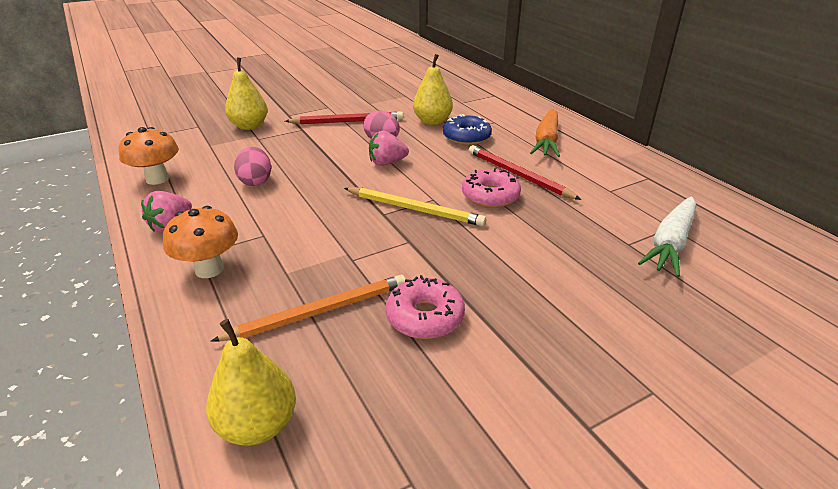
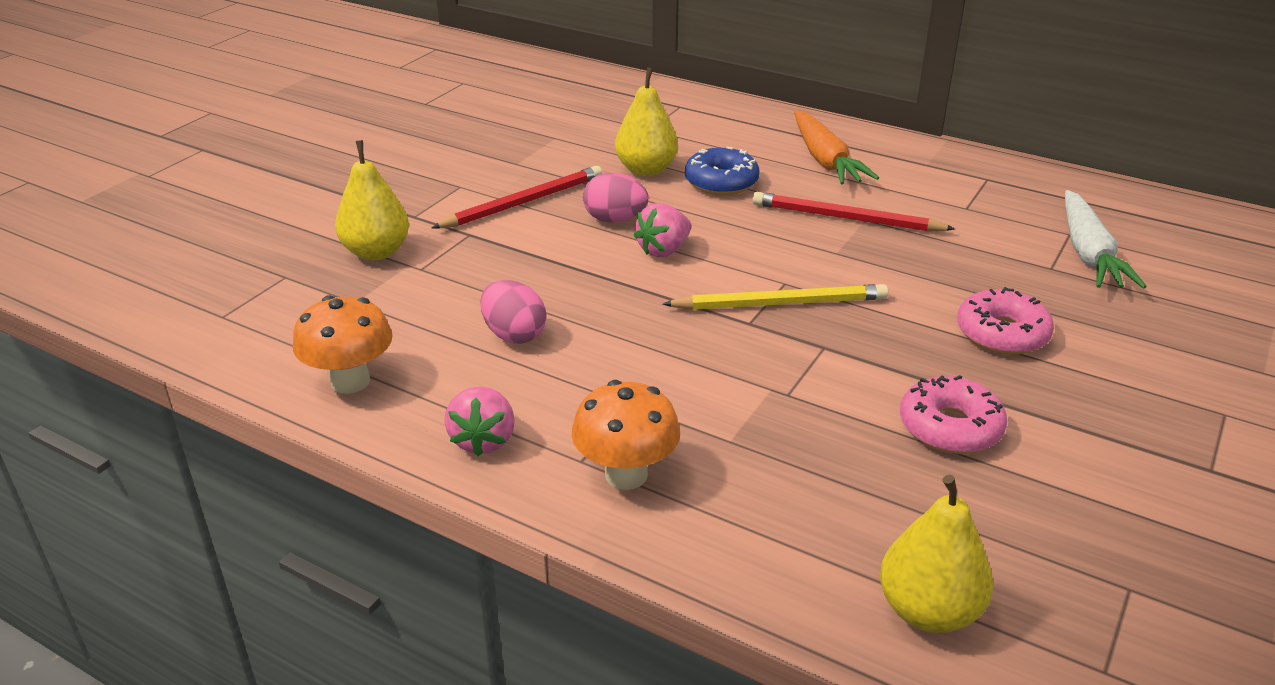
camera: 30 degrees left, 0 degrees up
(319, 311) = (831, 469): orange pencil -> none
(490, 196) = (847, 257): pink donut -> pink donut (1002, 334)

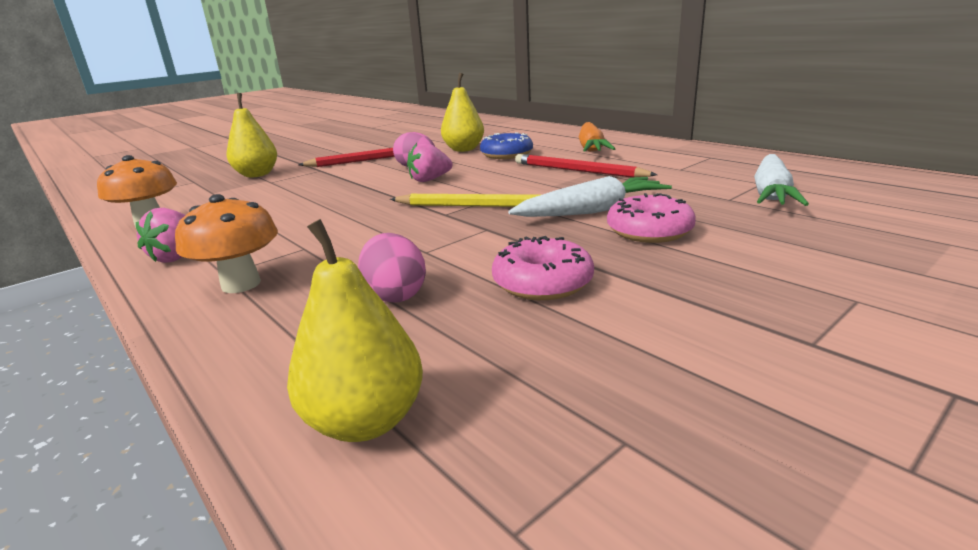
camera: 20 degrees right, 10 degrees down
(514, 335) = (279, 210): pink egg -> pink egg (395, 295)
(920, 303) = (592, 211): none -> white carrot

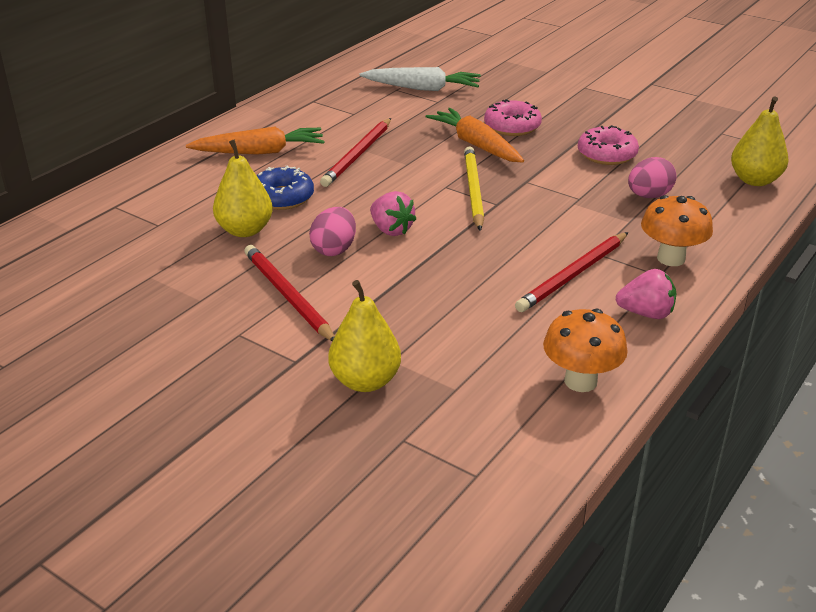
camera: 105 degrees left, 10 degrees up
(281, 234) = (573, 275): none -> red pencil
(592, 211) = (476, 145): white carrot -> orange carrot

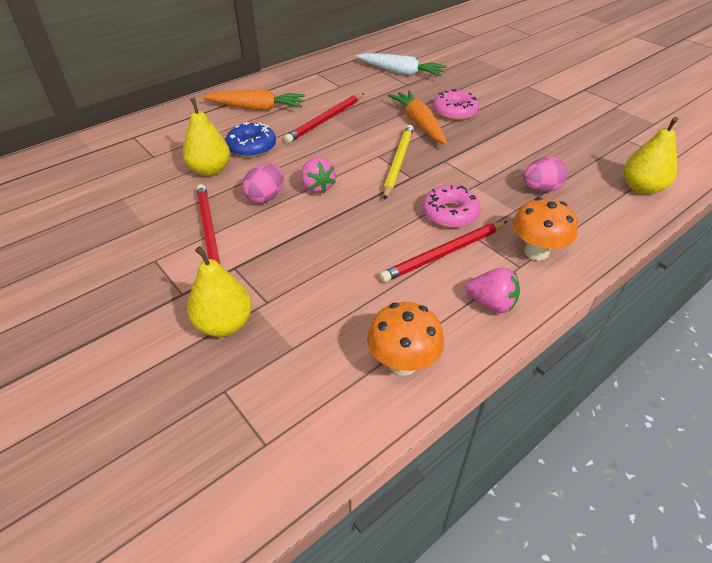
camera: 15 degrees right, 10 degrees up
(606, 154) = (521, 146): pink donut -> pink donut (450, 214)

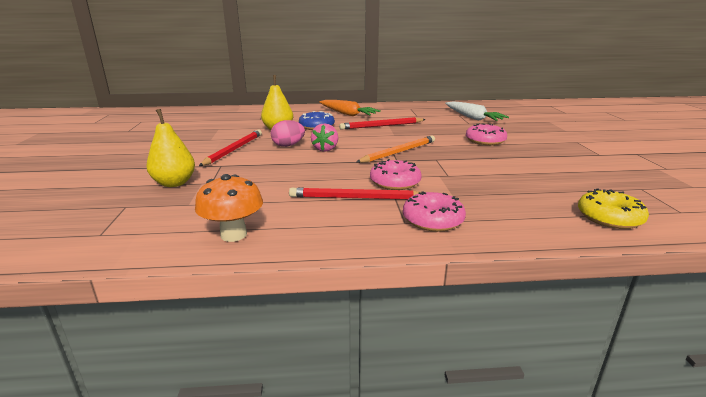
camera: 35 degrees right, 20 degrees down
(398, 162) = (398, 152): yellow pencil -> orange pencil
(419, 124) = (446, 140): orange carrot -> none
(491, 303) = (347, 232): pink strawberry -> none
(536, 252) = (433, 220): orange mushroom -> pink donut
(541, 189) = (496, 191): pink egg -> none
(641, 188) = (609, 217): yellow pear -> yellow donut

